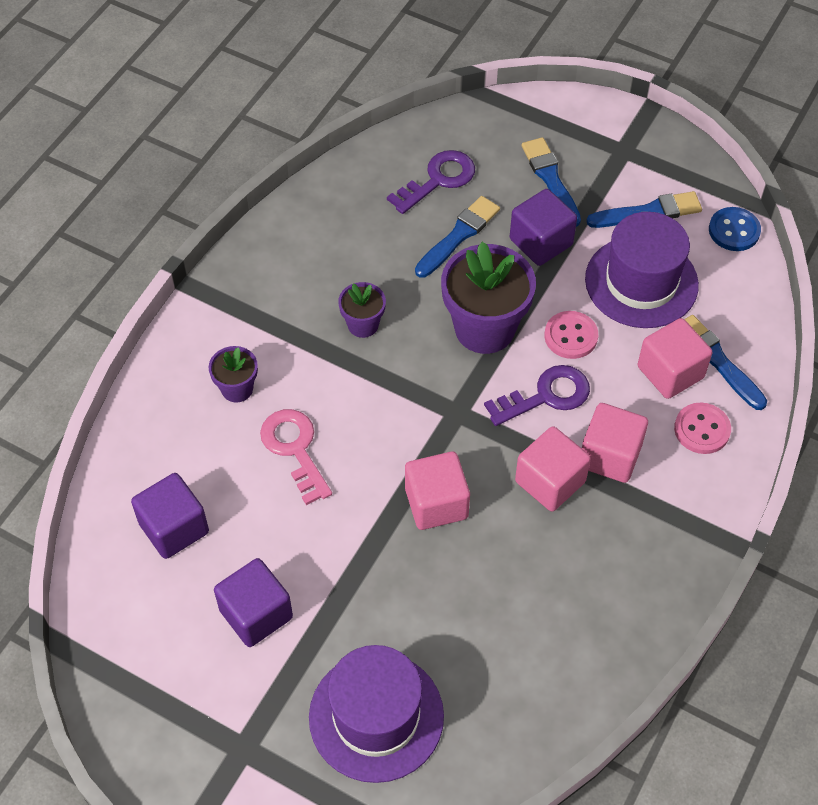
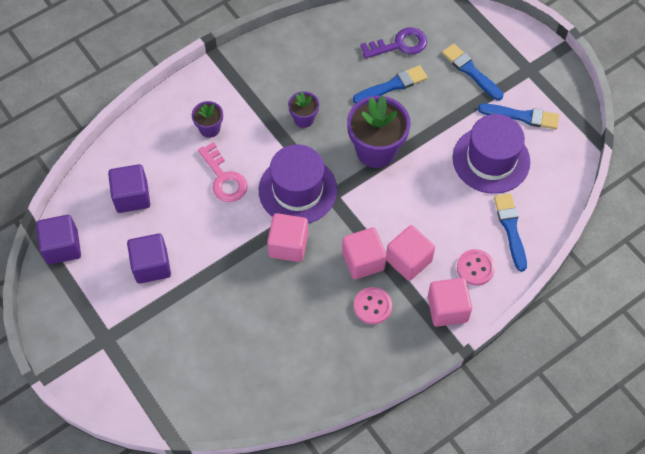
camera: 25 degrees right, 5 degrees up
(295, 449) = (224, 178): pink key -> pink key turned 150 degrees clockwise
(376, 716) = (187, 354): purple hat -> purple hat (297, 190)
(541, 242) = (441, 109): purple cube -> purple cube (62, 247)
(546, 396) = (390, 207): purple key -> none
(551, 179) = (471, 71): blue brush -> blue brush turned 45 degrees counterclockwise
(571, 336) = (426, 176): pink button -> pink button (372, 306)
(670, 372) = (476, 224): pink cube -> pink cube (447, 309)
(734, 230) = (571, 150): blue button -> none

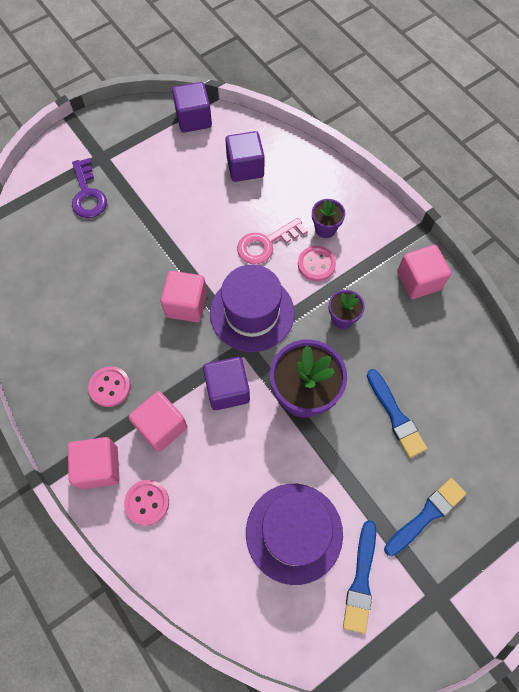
camera: 90 degrees right, 5 degrees up
(151, 266) = (170, 187): purple cube -> purple cube (227, 390)
(248, 137) = (316, 264): none -> pink button
(363, 261) = (164, 378): pink cube -> pink cube (418, 281)
(399, 45) = (457, 426): purple key -> purple key (87, 194)
(510, 229) = (196, 550): blue brush -> none

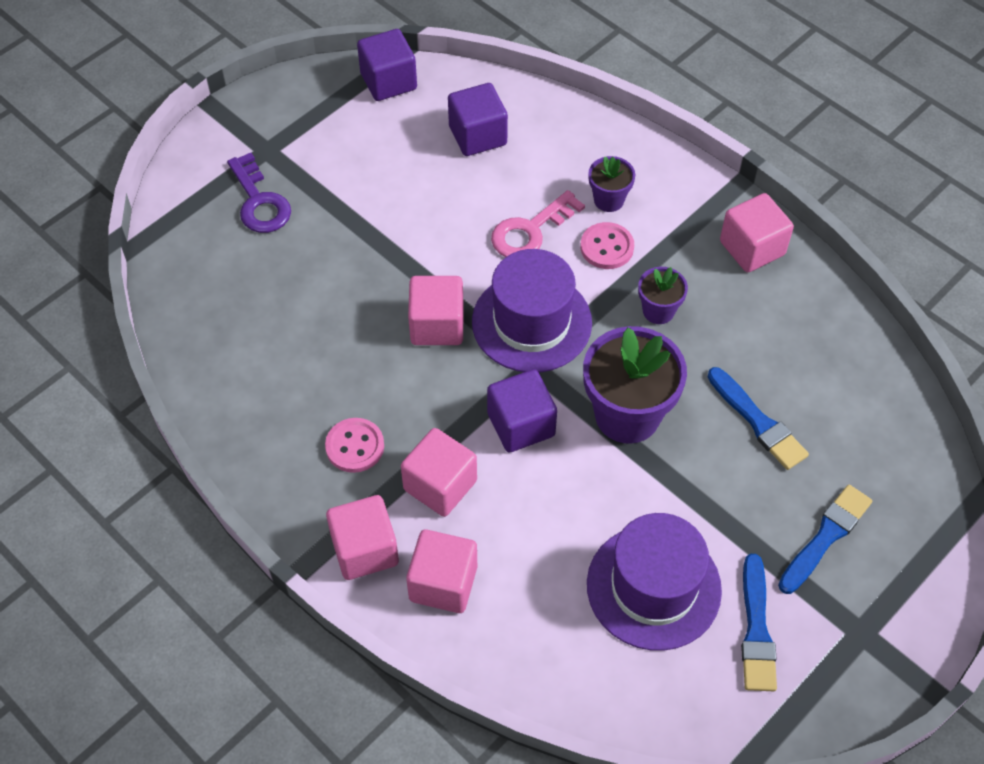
camera: 10 degrees left, 10 degrees down
(147, 502) = (443, 583): pink button -> pink cube

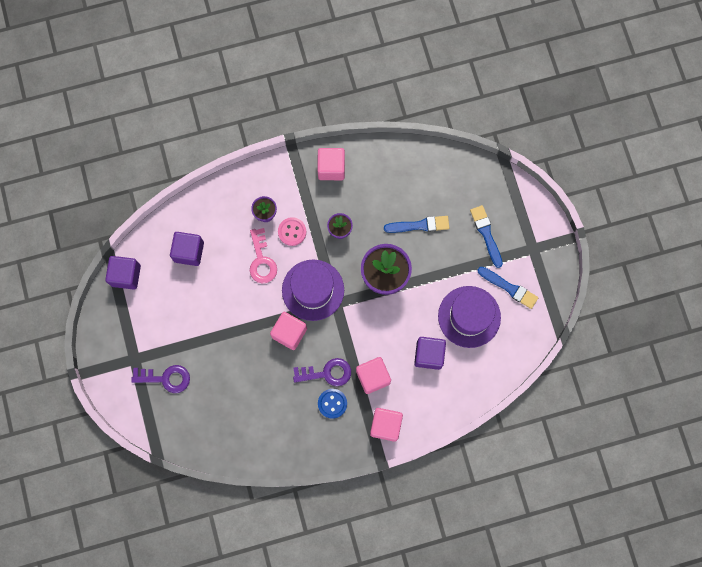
camera: 60 degrees left, 20 degrees up
(355, 446) = (332, 403): pink button -> blue button
(403, 412) = (327, 373): none -> purple key
(443, 583) = (419, 401): pink cube -> none
(521, 424) = (363, 325): purple cube -> purple cube (429, 355)

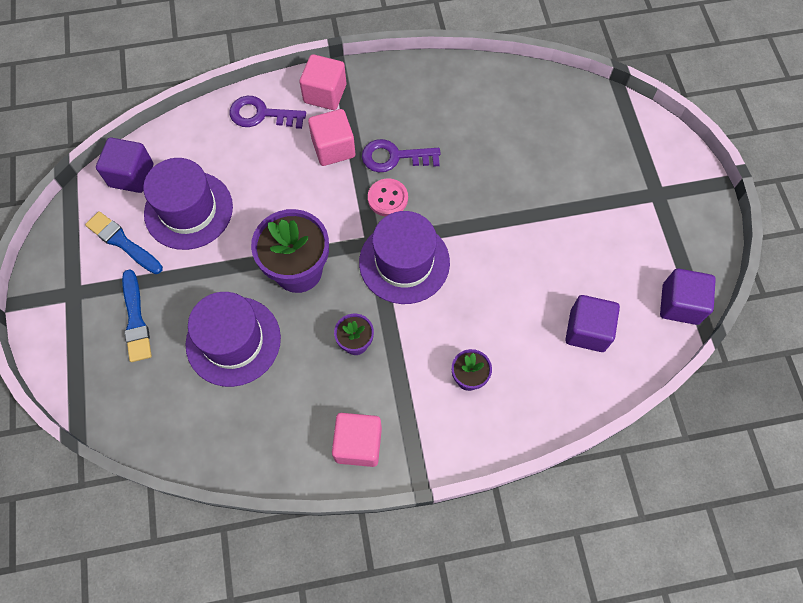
camera: 175 degrees left, 10 degrees down
(166, 378) = (612, 167): purple key -> purple key (261, 114)
(261, 261) = (477, 309): pink key -> none
(289, 333) = (442, 209): pink cube -> none
(292, 232) = (429, 347): pink button -> pink button (387, 198)
(332, 403) = (390, 122): blue button -> none
(419, 225) = (233, 341): blue brush -> purple hat
(429, 355) = (254, 168): purple cube -> purple cube (131, 175)

